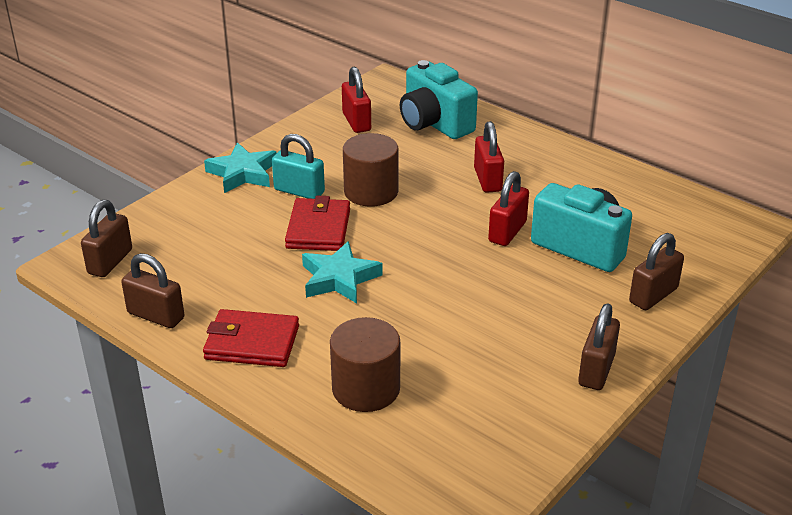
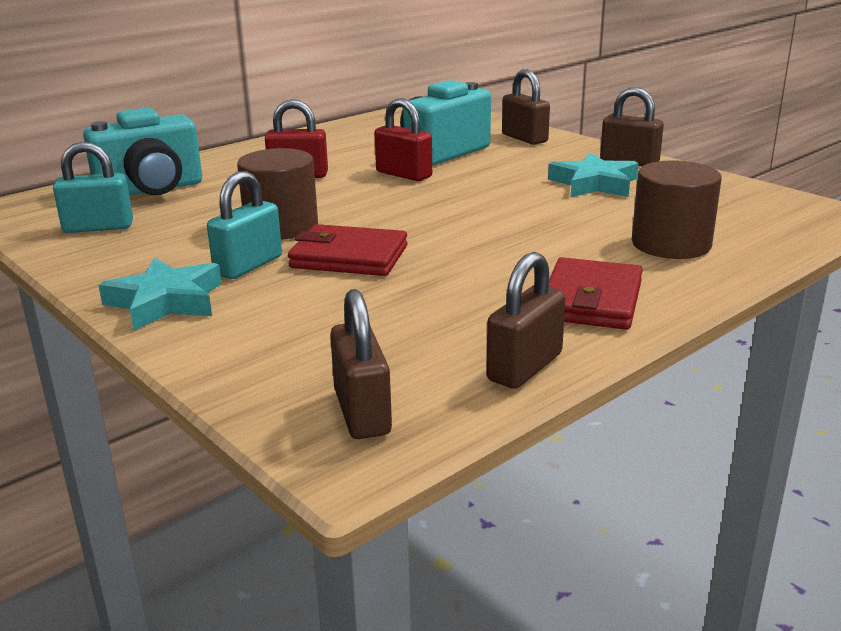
camera: 80 degrees left, 10 degrees down
(110, 262) = (362, 412): brown padlock -> brown padlock turned 45 degrees clockwise
(339, 278) = (464, 249): turquoise star -> turquoise star (594, 184)
(356, 122) = (98, 227): red padlock -> turquoise padlock

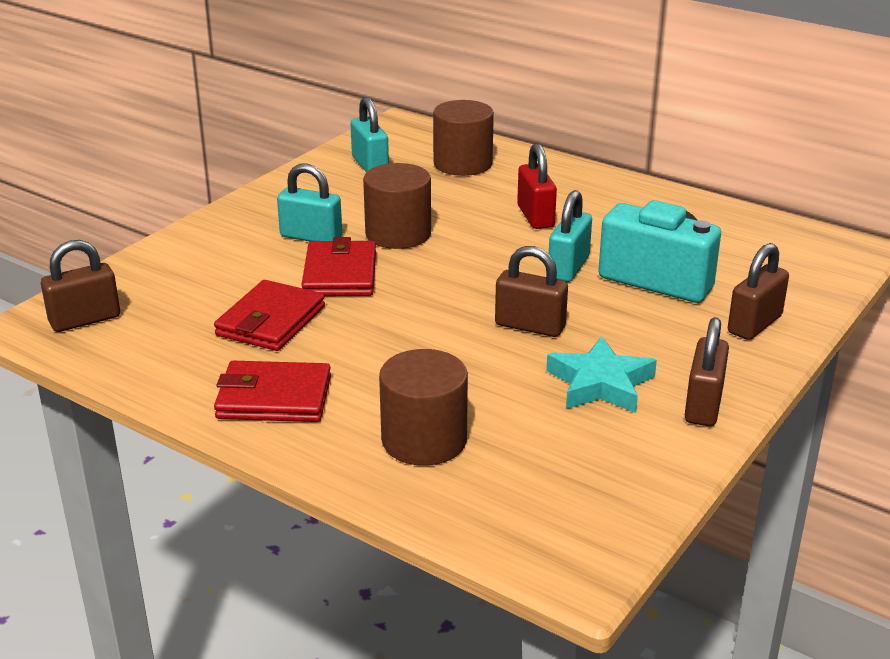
camera: 75 degrees right, 5 degrees up
(151, 190) = (462, 164): turquoise camera -> brown cylinder
(165, 302) = (240, 221): turquoise star -> none
(404, 174) = (568, 267): red padlock -> turquoise padlock
(431, 295) = (271, 321): none -> red wallet
(525, 367) = (148, 375): brown padlock -> brown padlock (530, 326)

